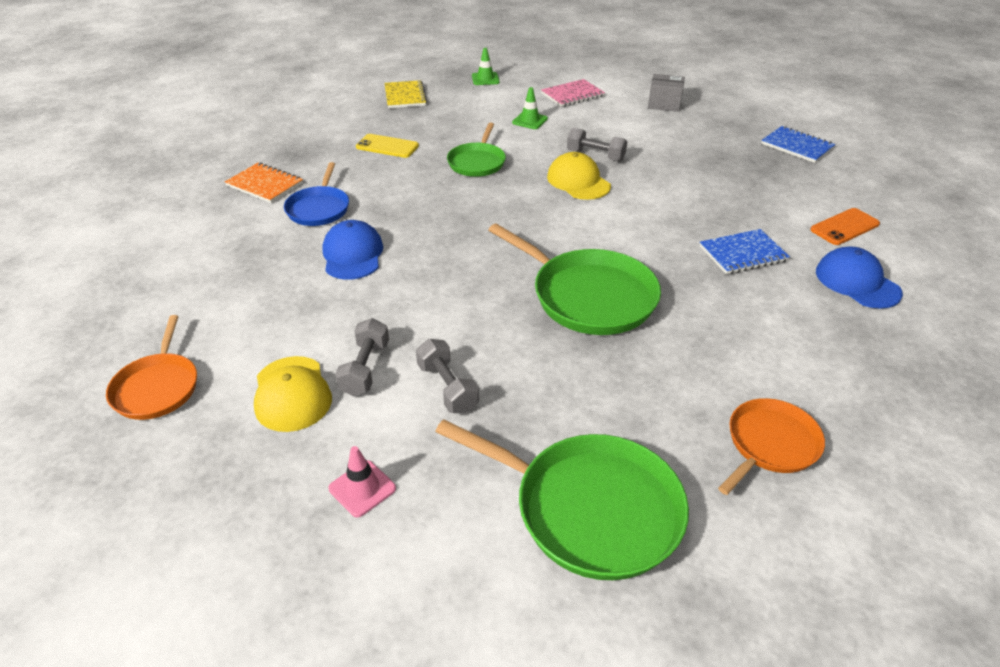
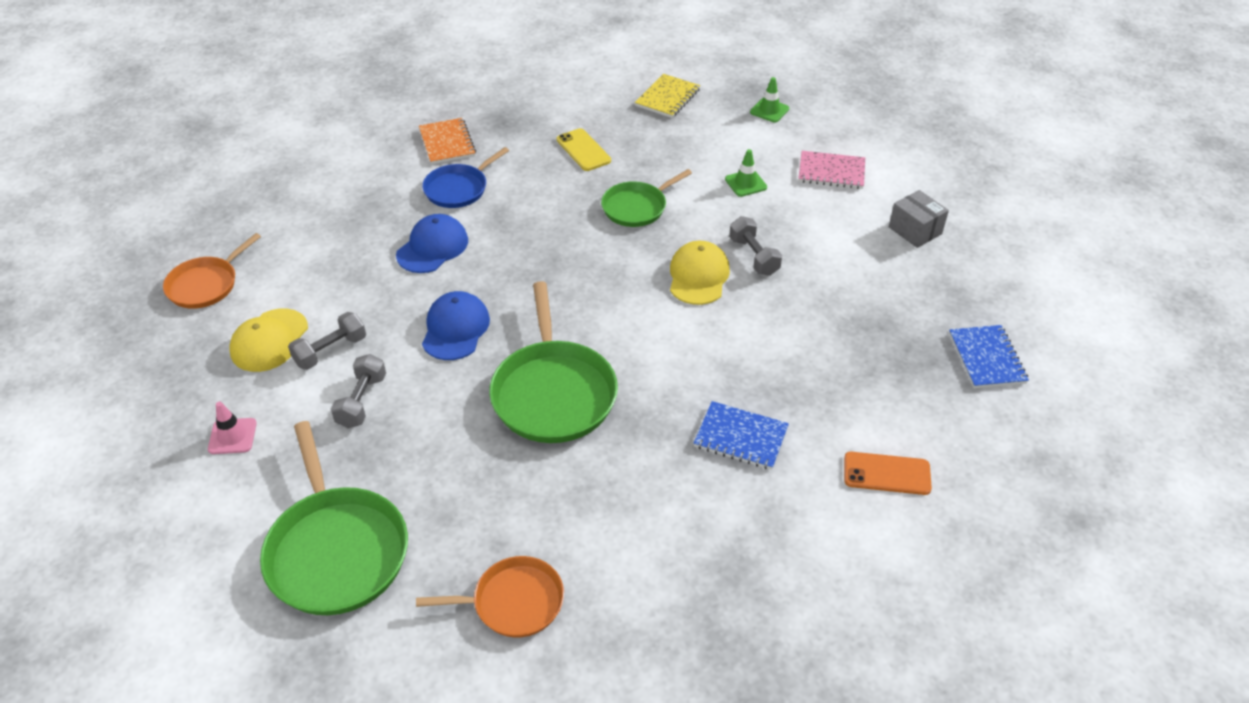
camera: 40 degrees right, 5 degrees up
(857, 282) = (805, 532): blue cap -> blue cap (455, 329)

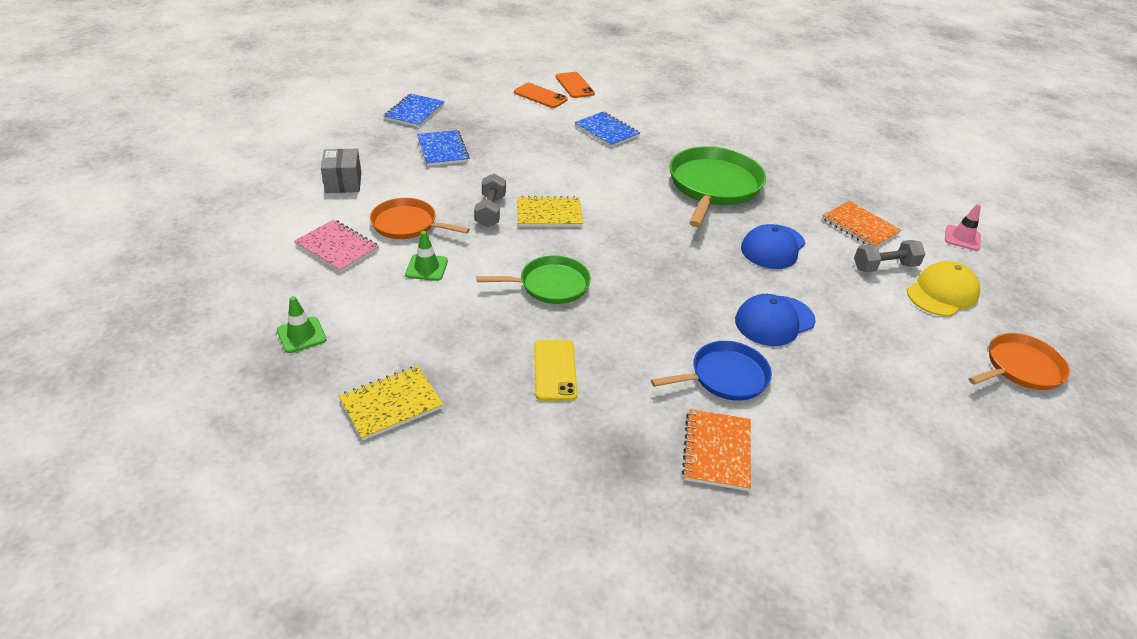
camera: 155 degrees left, 5 degrees down
(336, 550) = (881, 164): green pan -> none
(362, 401) = (859, 226): grey dumbbell -> orange notebook
(513, 602) = (781, 119): orange pan -> orange pan (407, 224)
(698, 276) = (549, 214): yellow cap -> yellow notebook
(868, 529) = (574, 85): none -> orange phone
(883, 312) = (443, 150): none -> blue notebook

